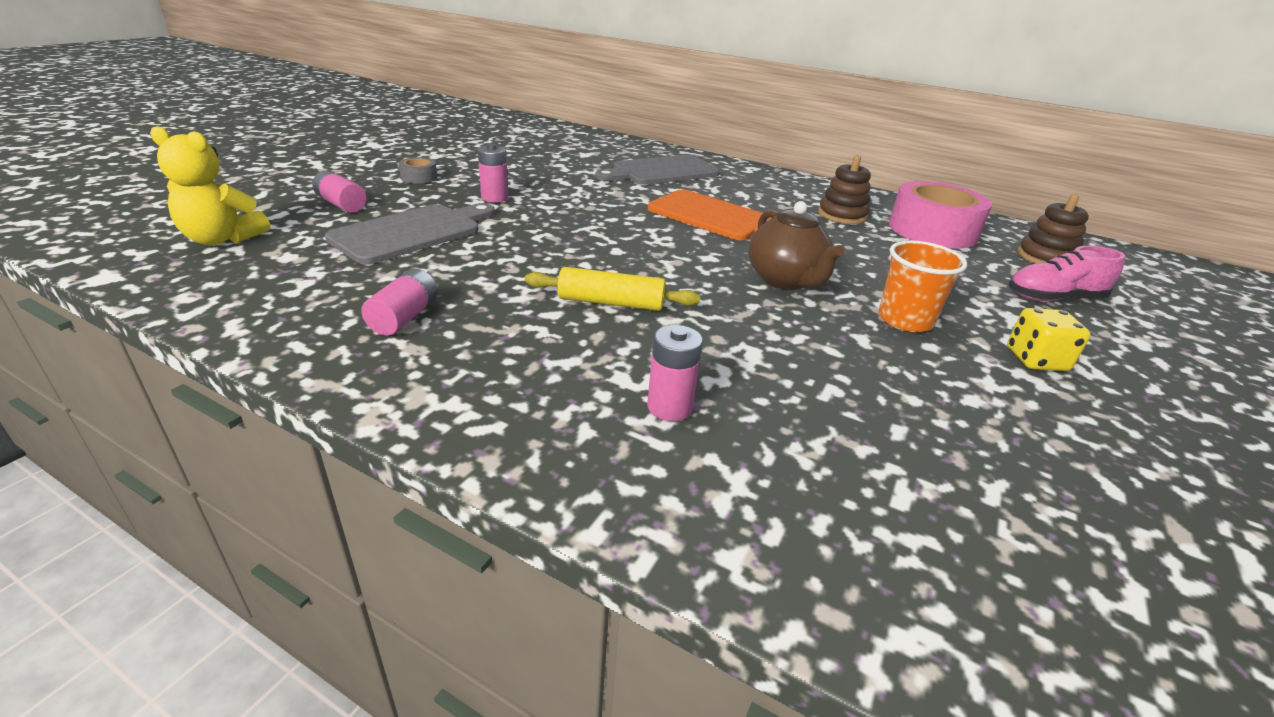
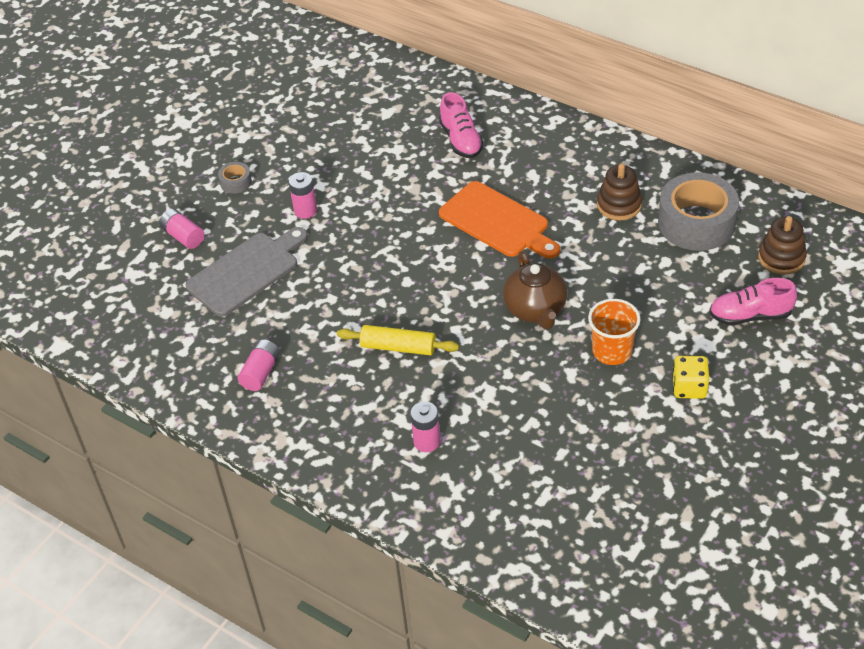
camera: 10 degrees right, 15 degrees up
(222, 239) = (114, 294): yellow teddy bear -> none
(661, 171) = (461, 140): grey cutting board -> pink shoe
(932, 230) = (696, 223): pink tape -> grey tape

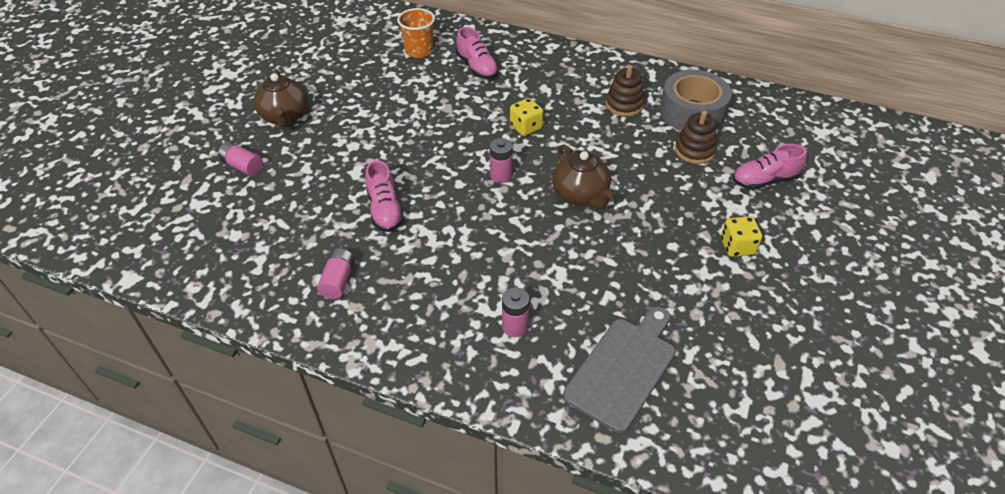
camera: 15 degrees left, 0 degrees up
(236, 182) = (285, 117): grey tape -> brown teapot
(246, 272) = (308, 191): grey cutting board -> grey cutting board (623, 369)
(305, 210) = (353, 134): pink battery -> pink battery (501, 175)
(322, 302) = (385, 210): none -> pink shoe
(398, 347) = (465, 242): yellow rolling pin -> none
(497, 222) = (526, 127): orange cutting board -> yellow dice
(612, 351) = (659, 223): orange cup -> orange cup (419, 51)
(781, 258) = (771, 132): brown stacking toy -> brown stacking toy (694, 150)

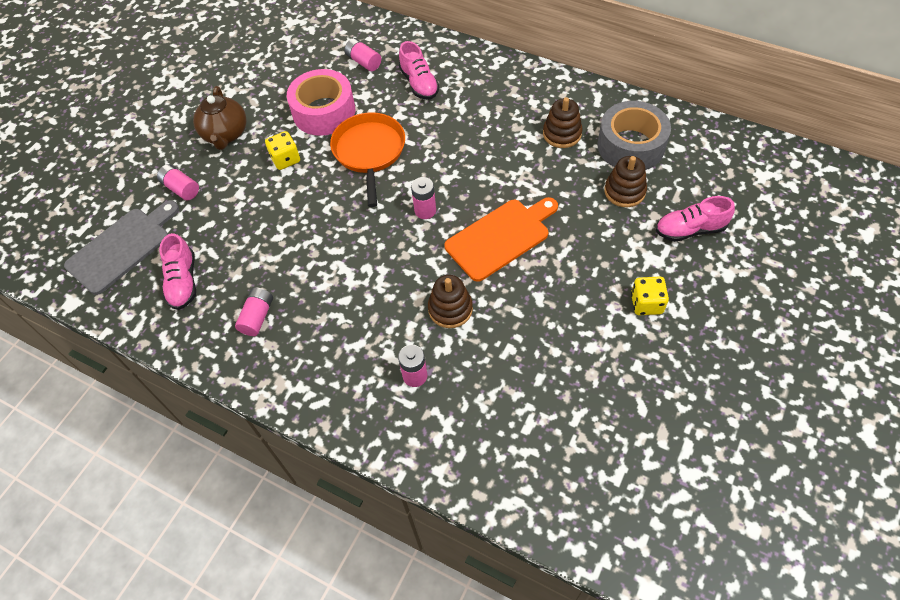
camera: 10 degrees right, 10 degrees up
(385, 94) = (324, 112): none -> pink tape
(385, 210) = (309, 243): pink shoe -> pink shoe (183, 282)
(419, 51) = (363, 62): orange cup -> pink battery
(436, 127) = (369, 152): none -> orange pan
(526, 127) = (458, 156): yellow dice -> yellow dice (286, 159)
(541, 262) = (450, 309): none -> brown stacking toy
(581, 195) = (500, 237): brown teapot -> orange cutting board
(623, 369) = (510, 427): grey cutting board -> grey cutting board (122, 248)

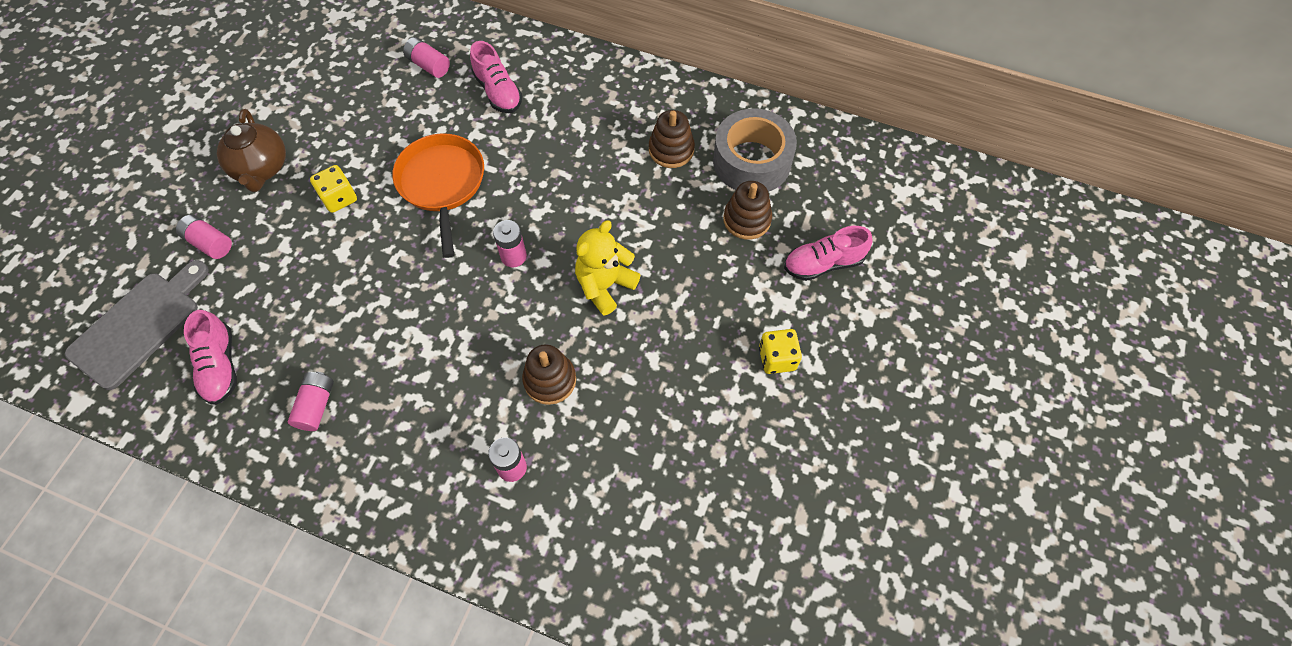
camera: 10 degrees left, 5 degrees up
(324, 112) = (383, 133): pink tape -> none
(500, 237) = (605, 286): orange cutting board -> yellow teddy bear

